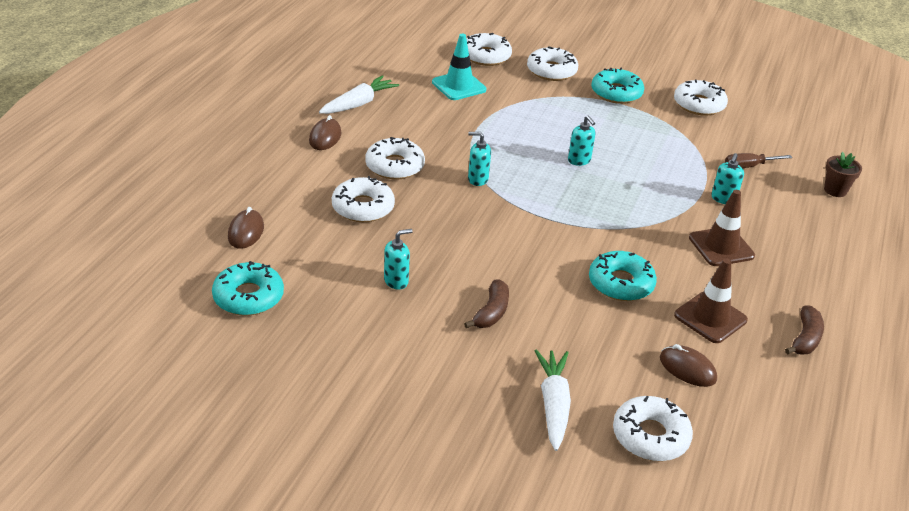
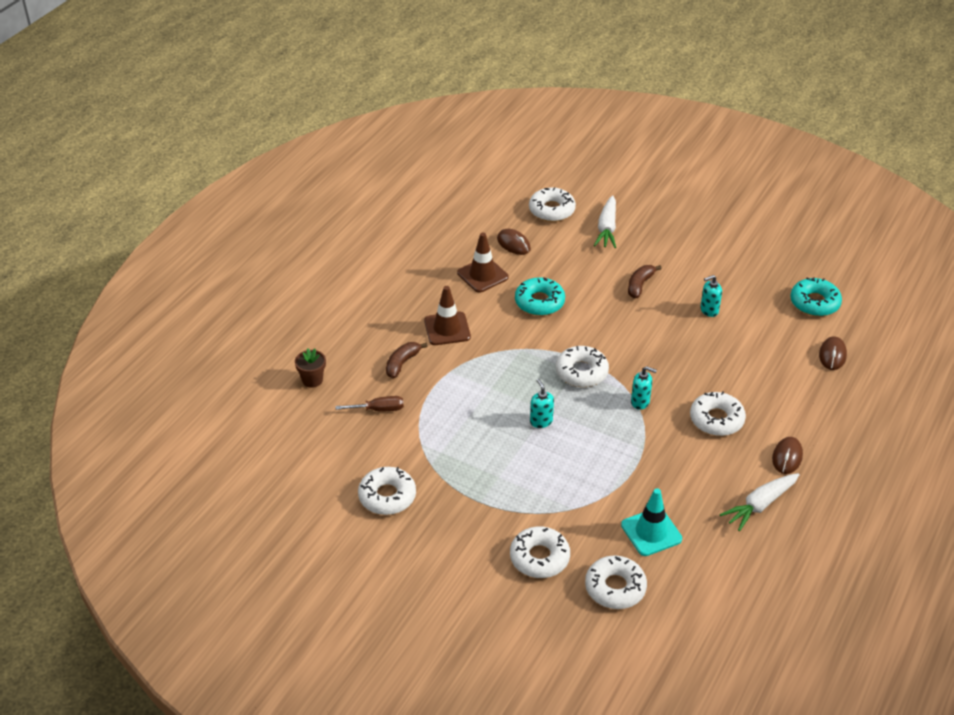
camera: 170 degrees left, 5 degrees up
(363, 207) = (741, 375): white donut -> white donut (581, 372)
(616, 93) = (474, 517): turquoise donut -> none
(723, 199) = (422, 374): turquoise soap dispenser -> none
(805, 338) = (422, 259): brown banana -> brown banana (402, 363)

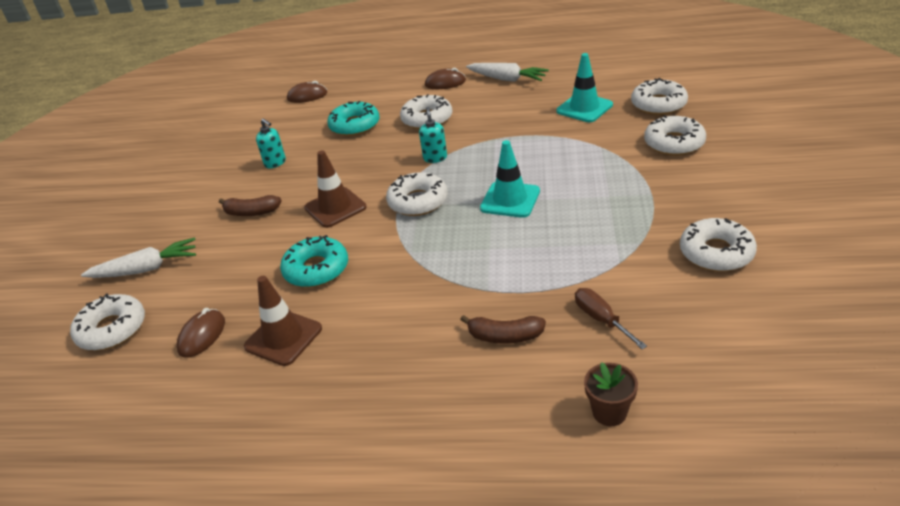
camera: 110 degrees left, 5 degrees down
(447, 329) = (411, 324): brown traffic cone -> brown traffic cone (335, 207)
(541, 421) = (510, 200): turquoise soap dispenser -> turquoise traffic cone
(814, 303) = (238, 119): turquoise donut -> turquoise donut (355, 125)

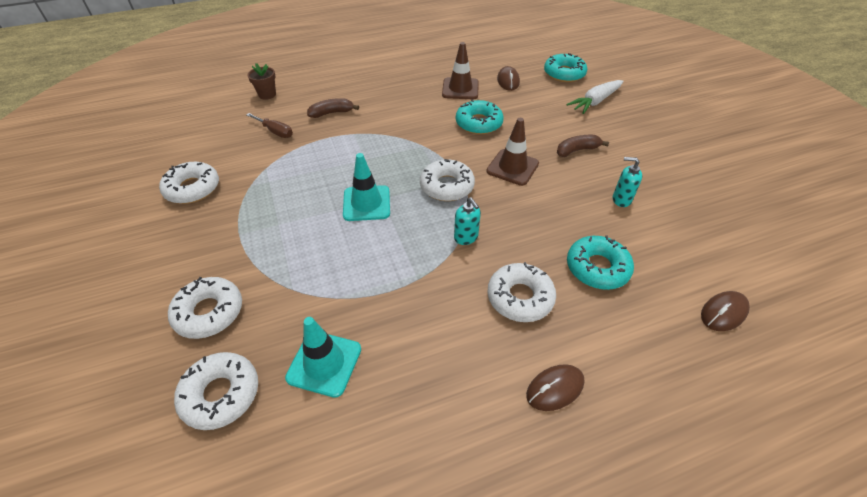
camera: 150 degrees right, 10 degrees up
(112, 329) = (564, 74): white donut -> turquoise donut
(507, 79) = (464, 421): white carrot -> none

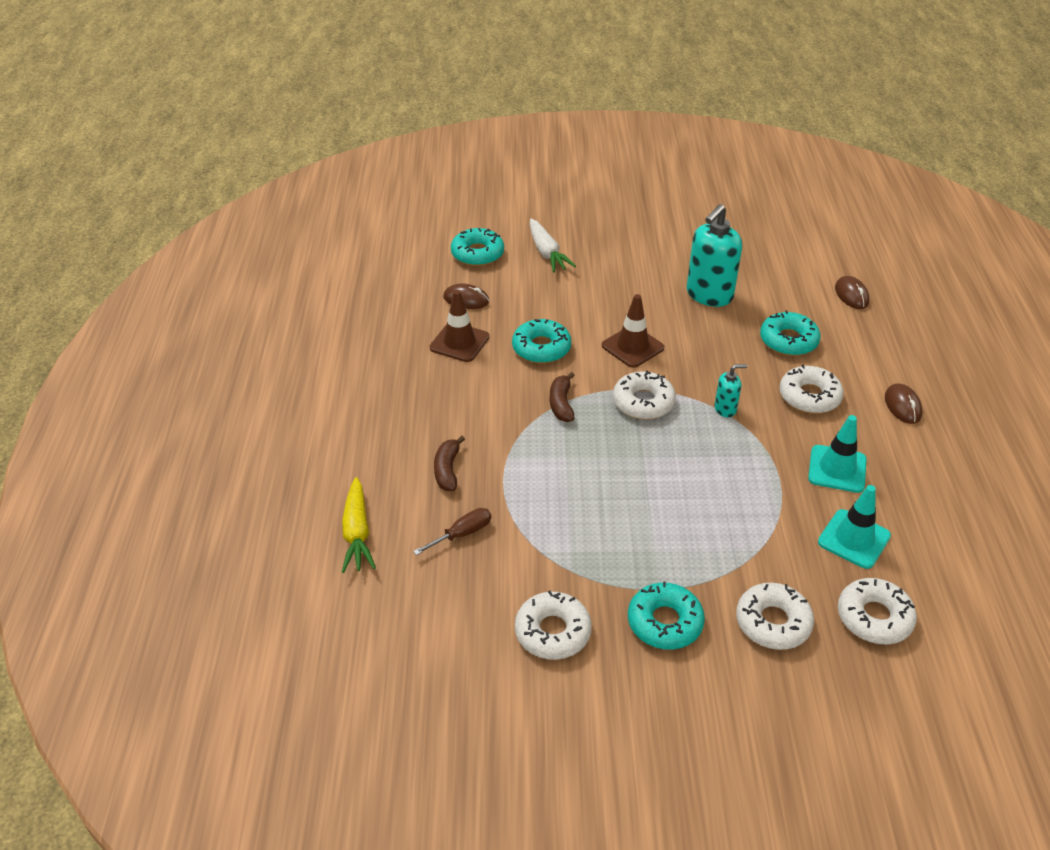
camera: 70 degrees left, 5 degrees down
(205, 243) = (664, 622): none -> turquoise donut
(267, 94) = (357, 533): brown flower pot -> yellow carrot
(366, 203) = (647, 470): turquoise traffic cone -> turquoise traffic cone (837, 469)
(577, 150) = (625, 295): brown banana -> brown banana (561, 404)
(621, 199) = (709, 295): turquoise soap dispenser -> turquoise soap dispenser, size x2.06

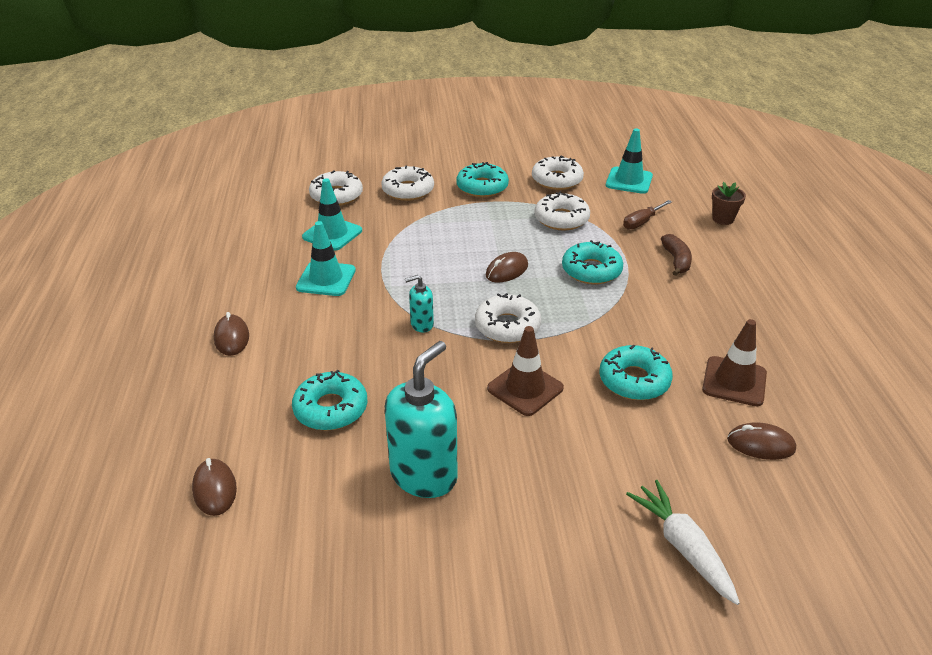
camera: 175 degrees right, 5 degrees down
(357, 533) = (723, 219): yellow carrot -> brown flower pot
(447, 622) = (629, 181): none -> turquoise traffic cone
(477, 253) = (792, 536): turquoise donut -> turquoise donut (591, 270)
(561, 404) = (592, 320): brown banana -> none
(639, 468) = (506, 270): none -> brown mouse
(809, 396) = (328, 342): white donut -> white donut (561, 219)

